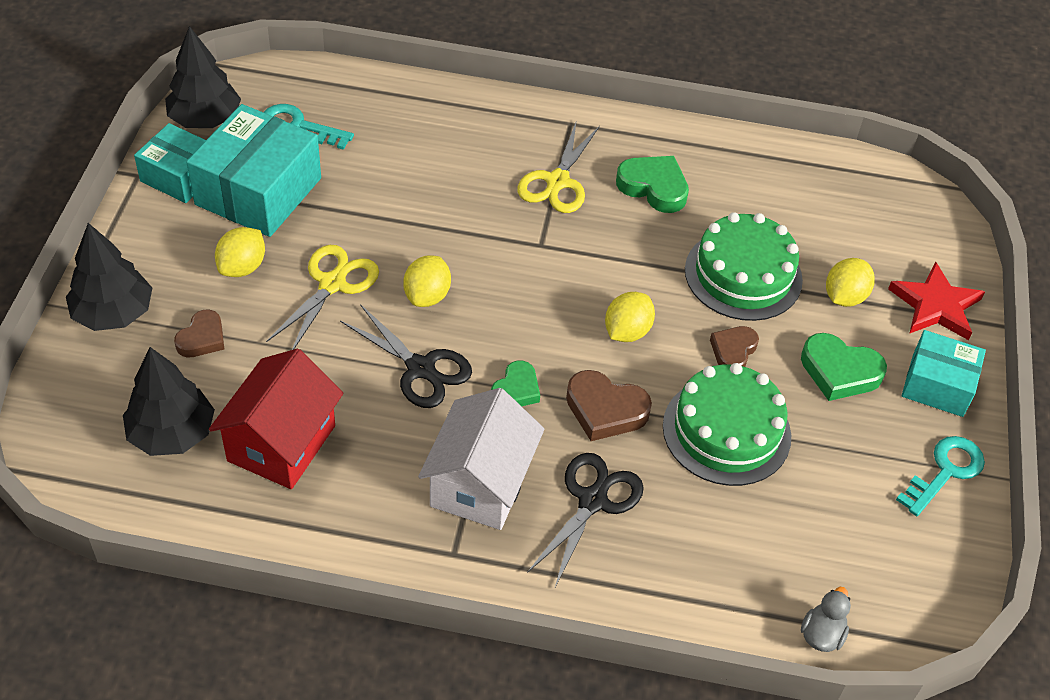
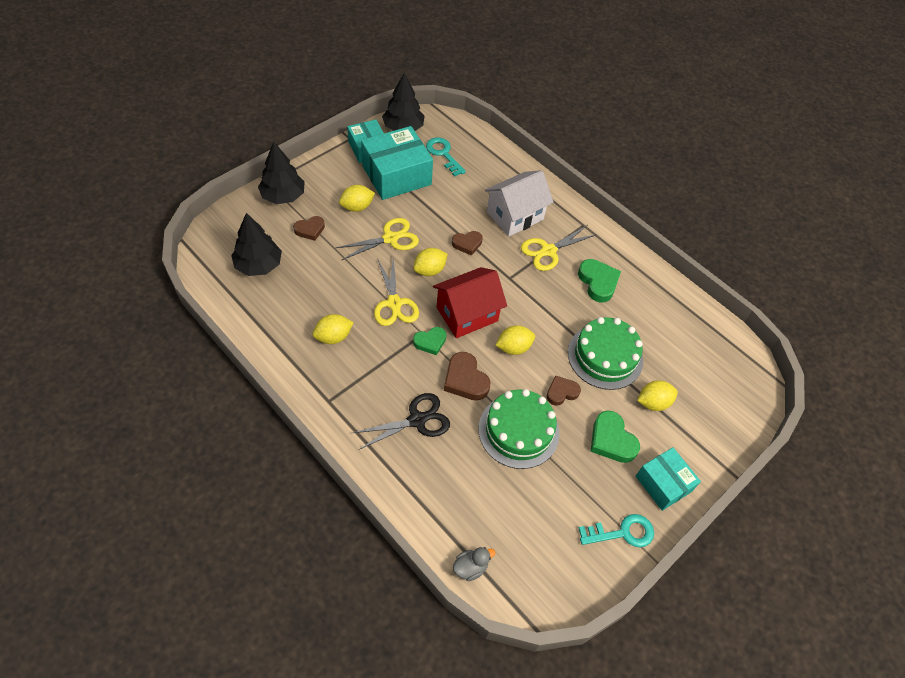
camera: 35 degrees right, 5 degrees up
(281, 443) = (300, 299): red house -> red house (467, 314)
(379, 465) = (333, 337): none -> yellow lemon
(421, 368) = (394, 303): black scissors -> yellow scissors
(445, 232) = (467, 244): none -> brown heart
(480, 483) = (371, 376): white house -> white house (515, 216)
(935, 305) = (704, 440): red star -> none

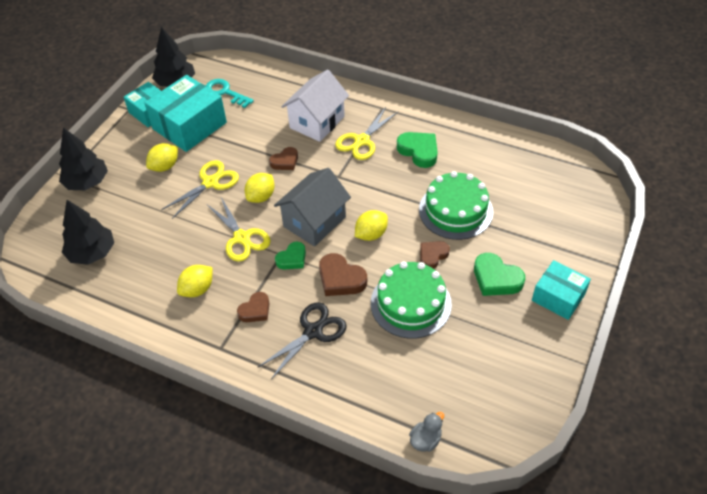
camera: 15 degrees left, 5 degrees down
(310, 230) = (128, 203): brown heart -> brown heart (255, 310)
(467, 314) = (314, 222): red house -> grey house
(622, 532) = (544, 352): turquoise key -> none
(653, 402) = (516, 233): yellow lemon -> none

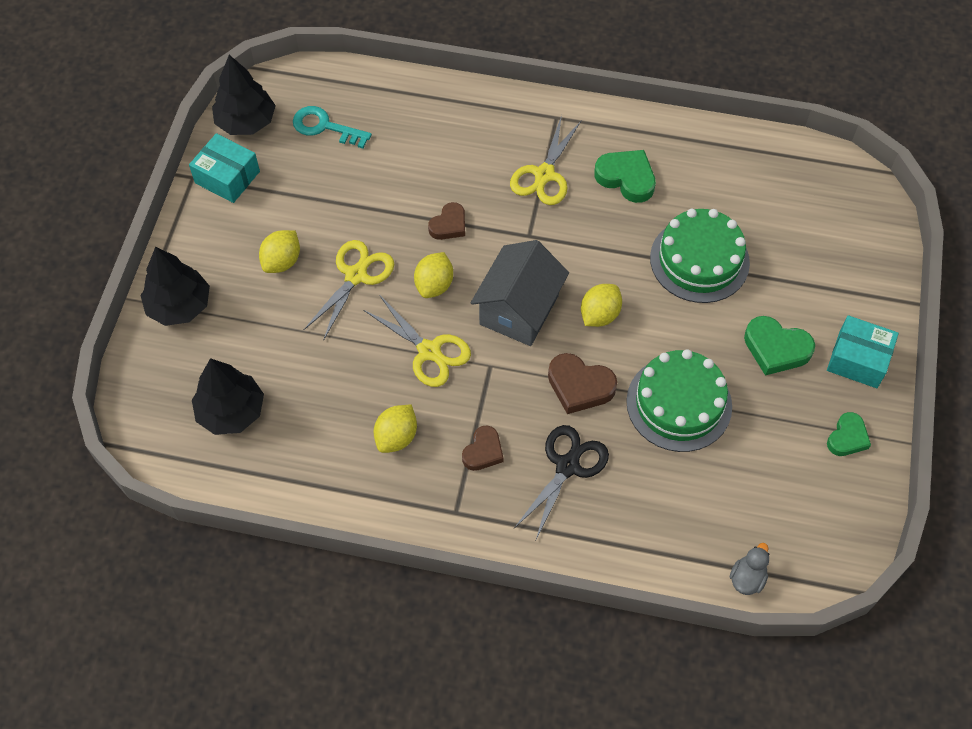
camera: 15 degrees left, 10 degrees up
(189, 126) = (293, 190): turquoise box -> none
(292, 258) = (507, 369): green heart -> green heart (847, 437)
(317, 122) = (473, 155): white house -> none
(432, 256) = (688, 331): brown heart -> none

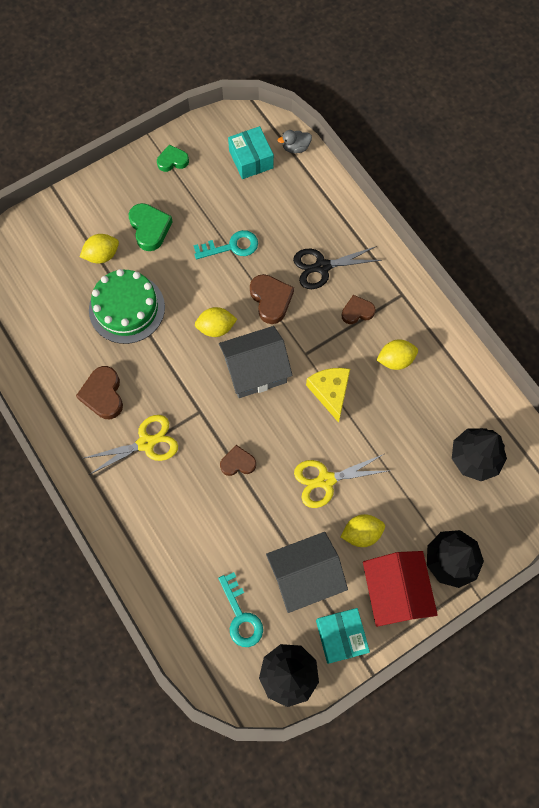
camera: 135 degrees left, 10 degrees up
(210, 242) = (394, 591): none -> red house
(300, 193) = (305, 576): none -> grey house
(429, 351) = (330, 392): yellow scissors -> yellow cheese
(434, 285) = (286, 431): yellow lemon -> yellow lemon (102, 255)
(626, 178) = (103, 395): green heart -> brown heart
(679, 403) = (231, 246): green cake -> turquoise key
(858, 359) = (118, 188): turquoise box -> turquoise box (251, 159)

